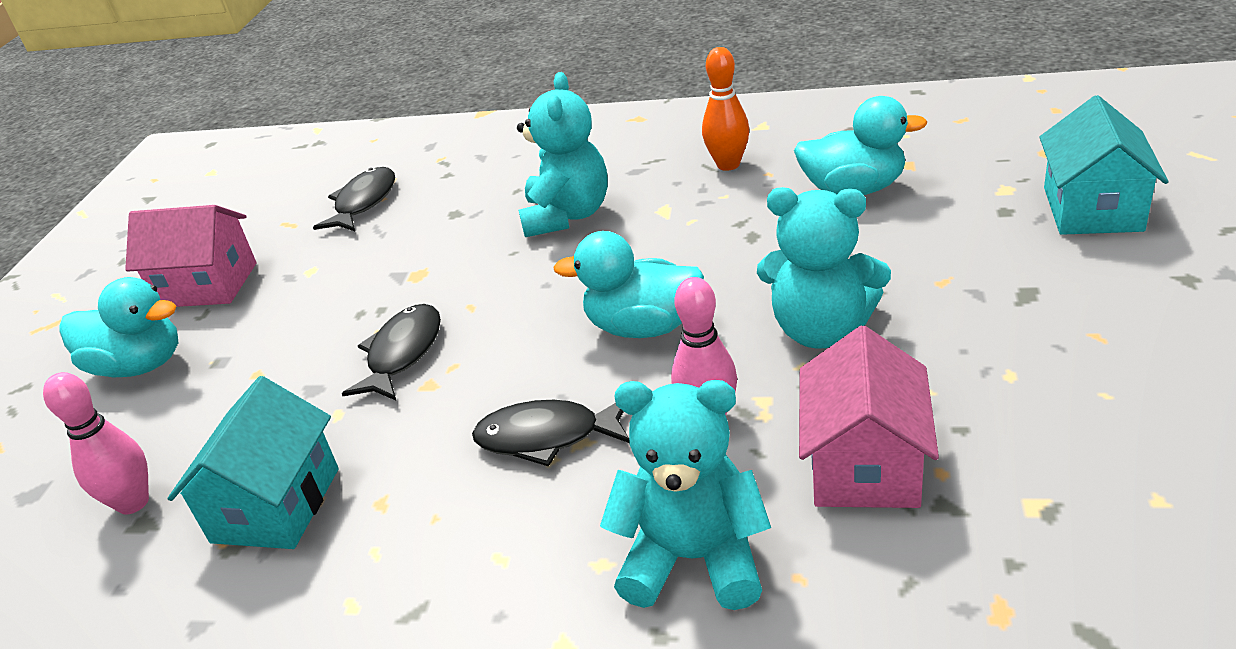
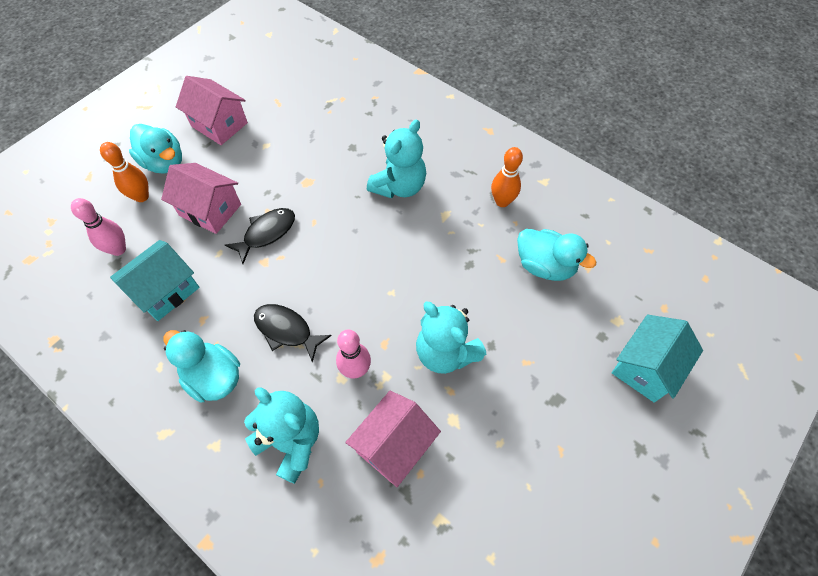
camera: 25 degrees right, 25 degrees up
(127, 421) = (141, 196): none -> orange bowling pin
(275, 376) = (210, 210): none -> pink house
(363, 202) = (318, 109): black fish -> none
(643, 327) = (373, 291): turquoise duck -> turquoise duck (213, 377)

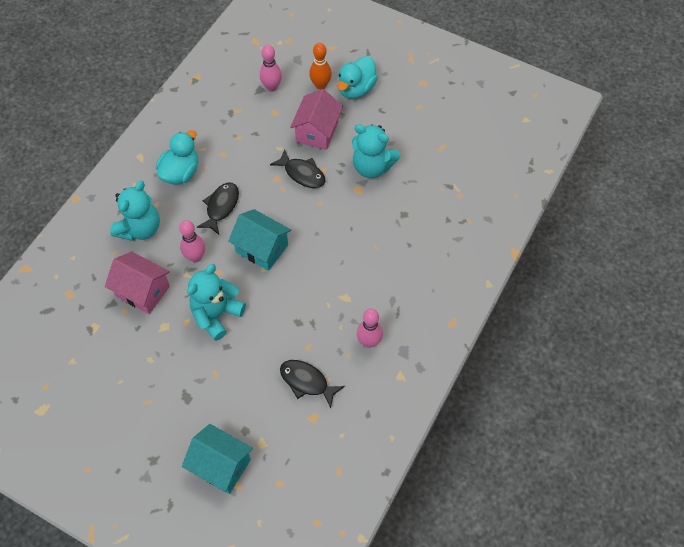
camera: 80 degrees right, 0 degrees up
(165, 291) = (242, 125): turquoise house -> turquoise house (262, 248)
(219, 124) = (404, 113): pink house -> none
(399, 186) = (368, 257): turquoise teddy bear -> turquoise teddy bear (372, 167)
(502, 201) = (369, 342): orange bowling pin -> pink bowling pin
(544, 266) = (306, 382): turquoise duck -> black fish

